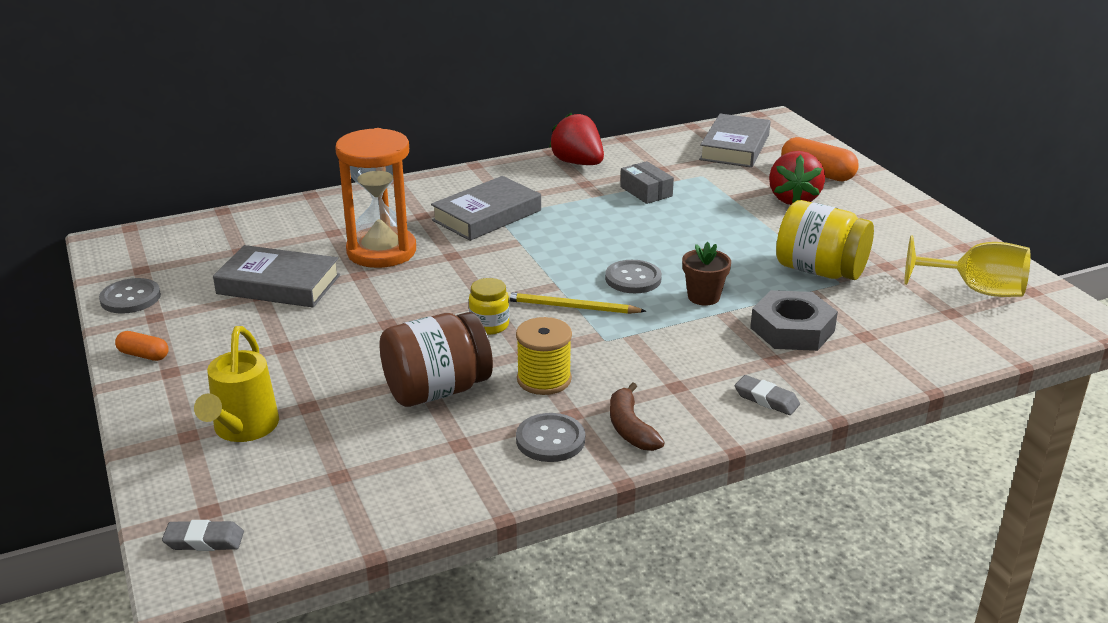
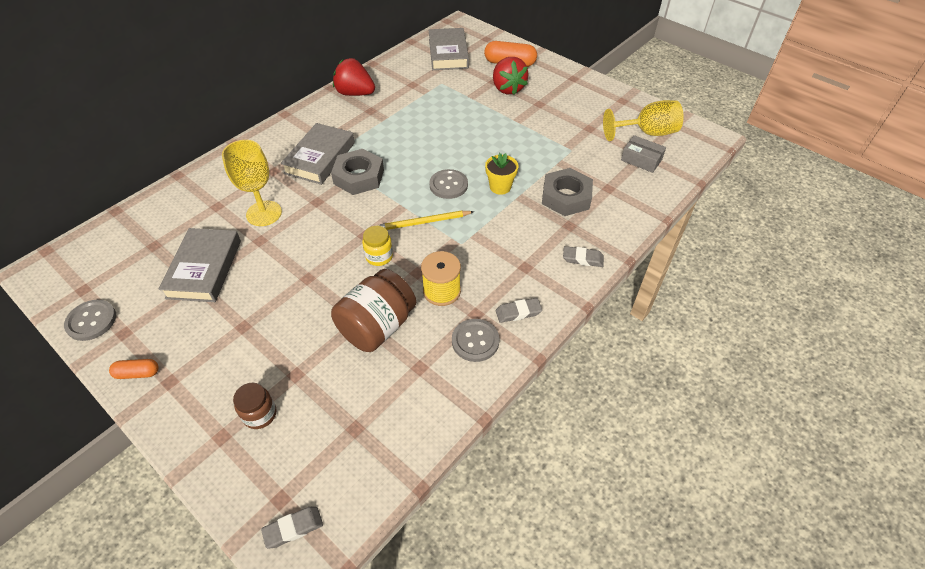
camera: 25 degrees left, 20 degrees up
(243, 429) = (260, 414): yellow watering can -> brown jar
(278, 284) = (204, 269): grey book -> grey book turned 75 degrees counterclockwise
(381, 251) = (264, 213): orange hourglass -> yellow goblet
(522, 244) = (359, 177): none -> grey nut
(630, 428) = (518, 312): brown banana -> grey eraser
(646, 191) = (414, 107): grey box -> grey box (641, 160)
(703, 297) = (500, 187): brown flower pot -> yellow flower pot
(819, 271) = (555, 144): yellow jar -> none

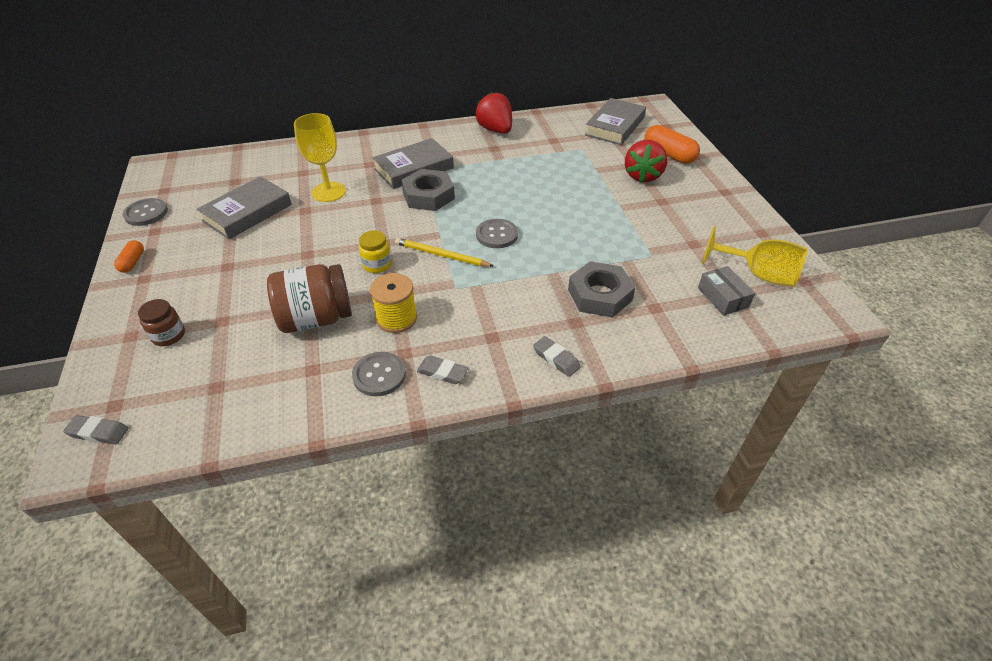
camera: 35 degrees right, 5 degrees down
(137, 373) = (132, 262): orange capsule -> orange capsule turned 60 degrees clockwise
(500, 187) = (543, 257): yellow flower pot -> none

